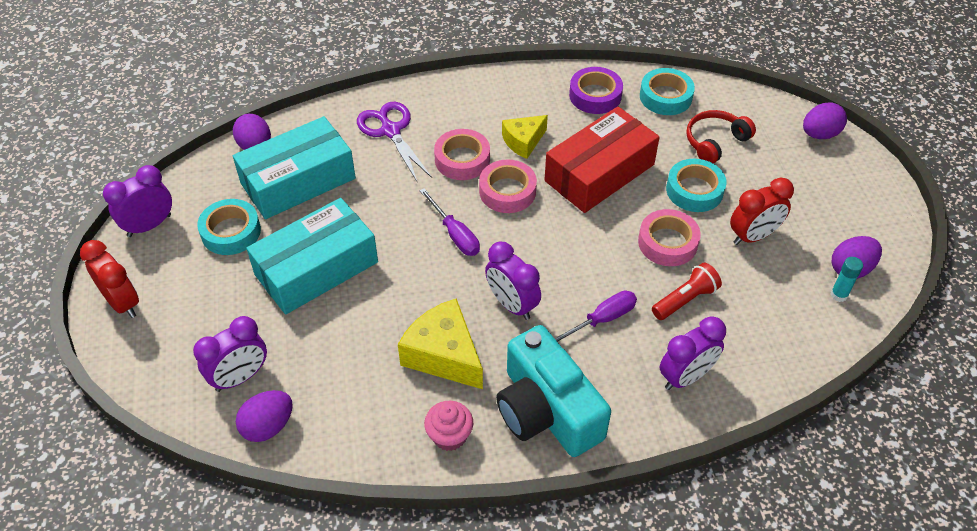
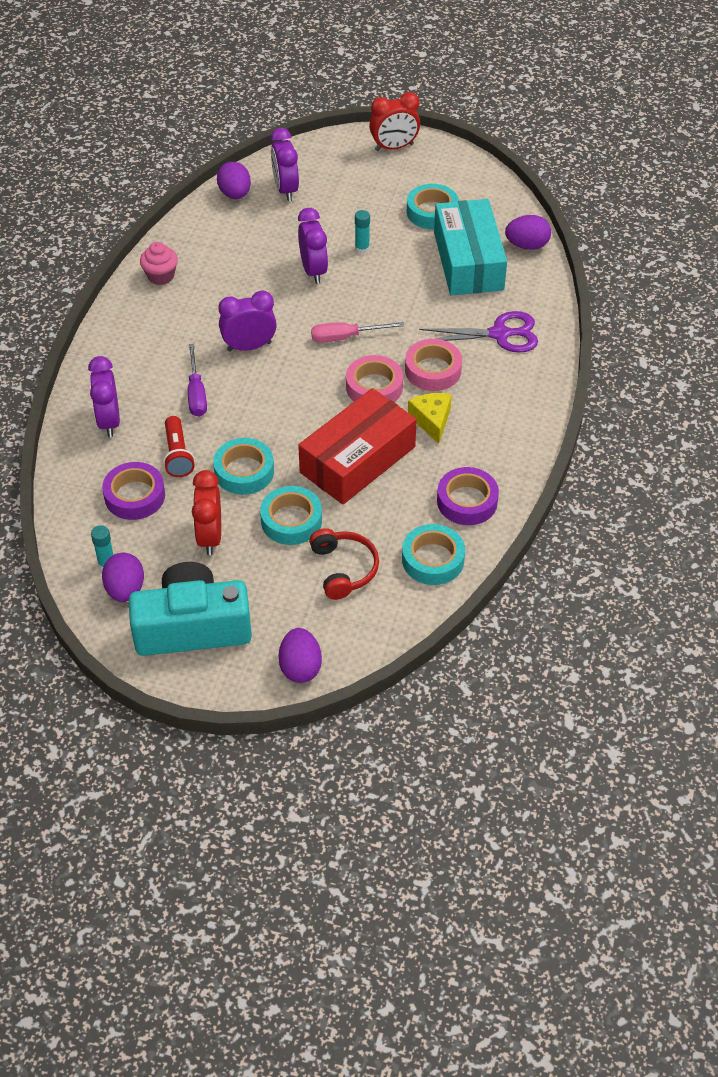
camera: 115 degrees right, 0 degrees up
(149, 225) = (466, 171): purple clock -> purple clock (313, 271)
(316, 268) = (362, 249): turquoise box -> turquoise glue stick
(444, 355) = (230, 294): yellow cheese -> none
(455, 234) = (345, 337): purple screwdriver -> pink screwdriver
(546, 410) = (142, 332): turquoise camera -> turquoise camera (192, 627)
(599, 172) = (358, 460): red box -> red box turned 60 degrees clockwise
(667, 243) = (244, 471): pink tape -> turquoise tape
(755, 310) = (134, 496): none -> purple tape

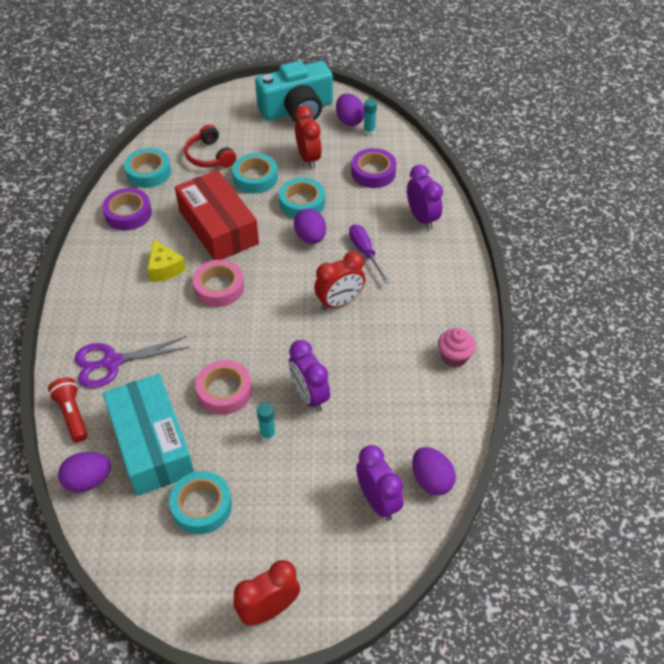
camera: 165 degrees right, 0 degrees up
(177, 455) = (357, 204): red flashlight -> red flashlight (72, 414)
(249, 346) = (339, 302): purple clock -> red clock
(300, 667) = (222, 102): purple egg -> purple egg (310, 237)
(345, 337) = (257, 329): pink screwdriver -> none
(358, 460) = (218, 227): red box -> red box turned 60 degrees counterclockwise
(433, 370) = (170, 313): pink tape -> pink tape (224, 391)

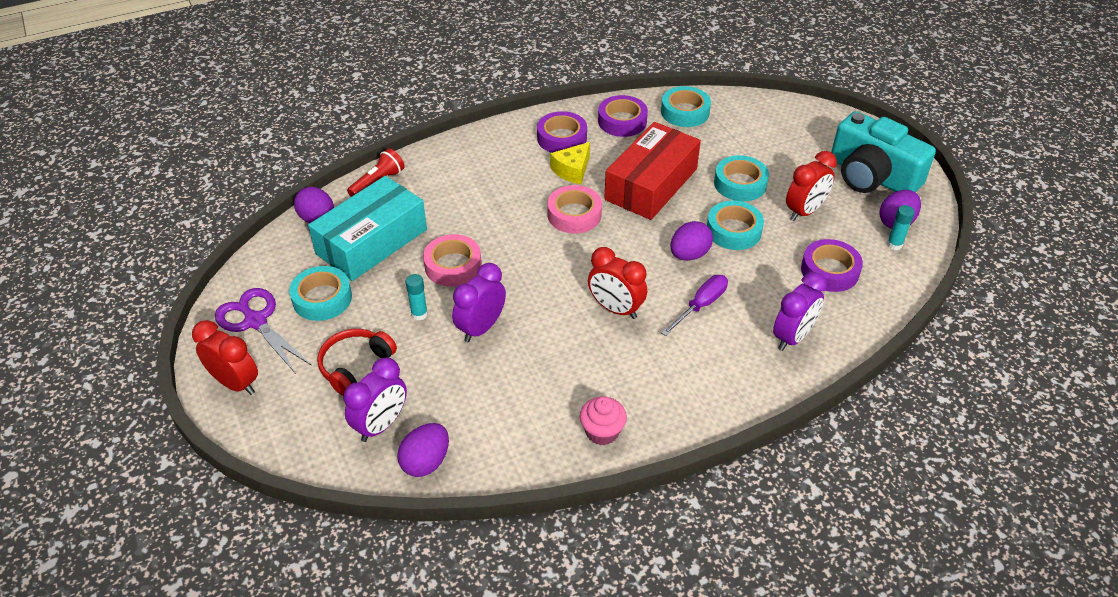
camera: 65 degrees right, 5 degrees down
(112, 362) = (445, 183): purple scissors -> purple scissors (256, 321)
(117, 260) = (562, 138): none -> purple tape
(210, 156) = (742, 141): red headphones -> red headphones (355, 366)

